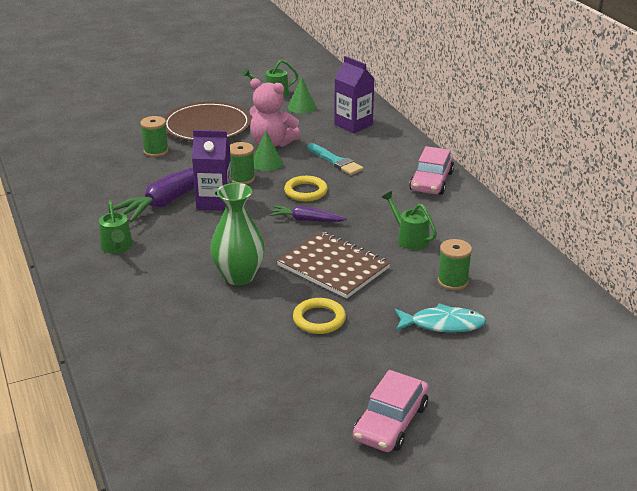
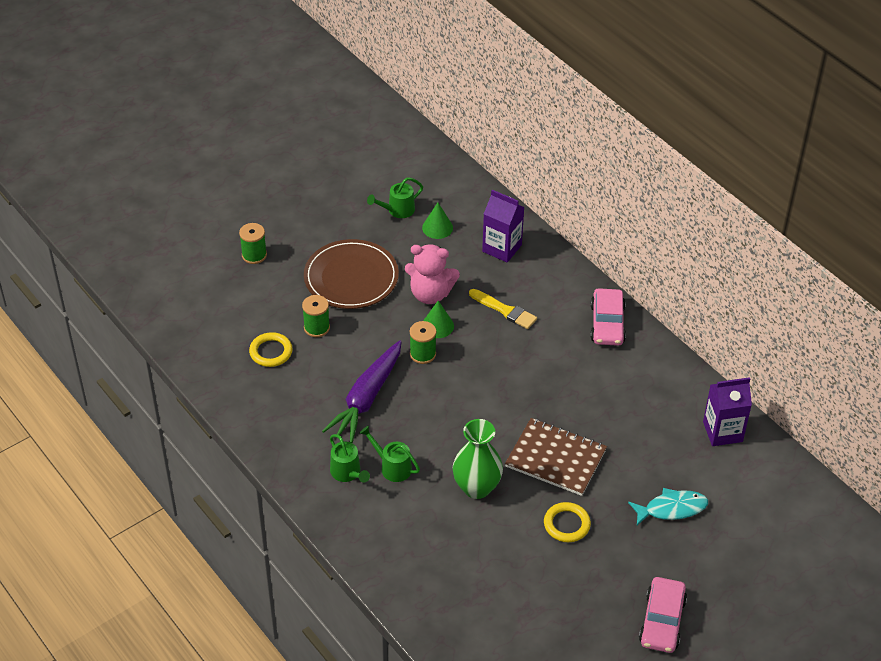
camera: 15 degrees left, 15 degrees up
(214, 202) = (411, 393): purple carton -> purple carton (722, 432)
(306, 191) = (492, 361): yellow ring -> yellow ring (271, 352)
(306, 220) = (508, 401): purple carrot -> none
(335, 161) = (505, 310): turquoise brush -> yellow brush
(409, 238) = (611, 408): green watering can -> green watering can (392, 467)
(452, 281) = (665, 456): green spool -> green spool (254, 255)

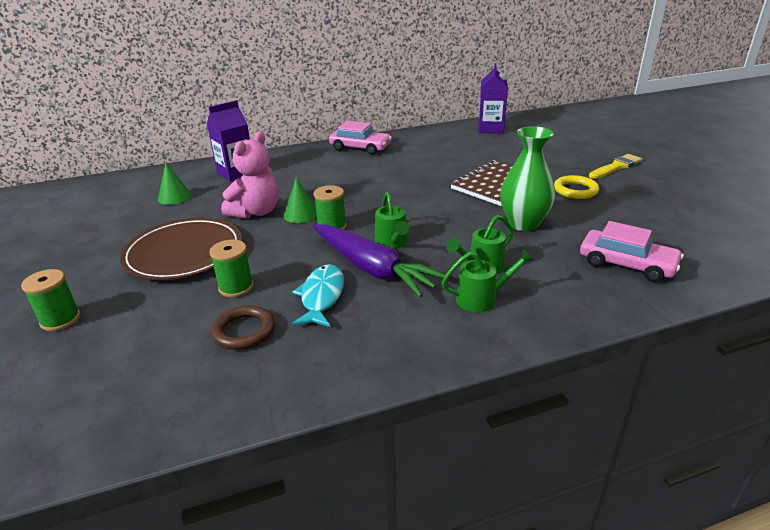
camera: 70 degrees left, 15 degrees down
(271, 352) = (244, 331): yellow ring -> brown ring
(397, 210) = (125, 213): green watering can -> green watering can (392, 243)
(505, 310) = (310, 182): yellow brush -> yellow brush (616, 167)
(662, 621) = (680, 170): pink car -> pink car (626, 264)
(672, 509) = (562, 152): turquoise fish -> turquoise fish (321, 296)

